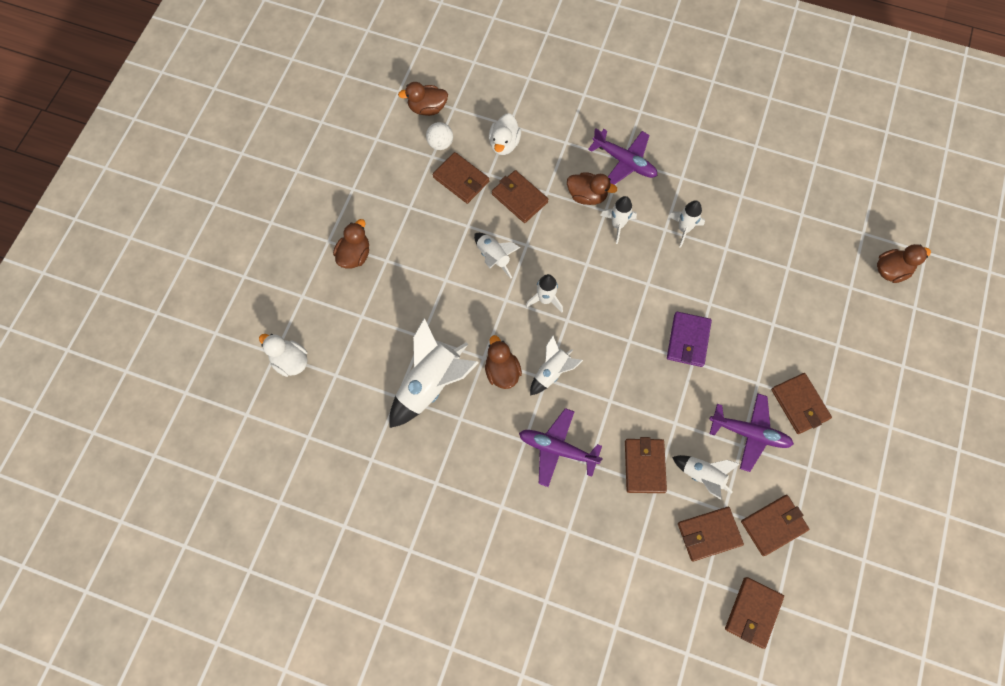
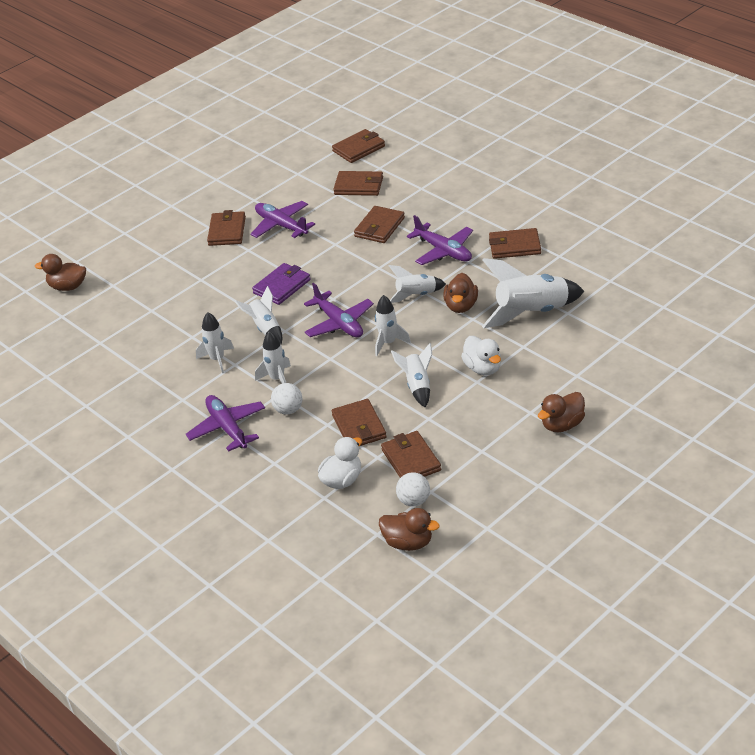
camera: 150 degrees left, 30 degrees down
(290, 361) = (663, 360): white duck -> white duck (483, 368)
(587, 195) = (288, 410): brown duck -> white ball
(604, 309) = (339, 323): none -> purple plane
(702, 475) = (338, 213): white rocket -> white rocket (265, 329)
(773, 525) = (307, 180): brown wallet -> brown wallet (514, 246)

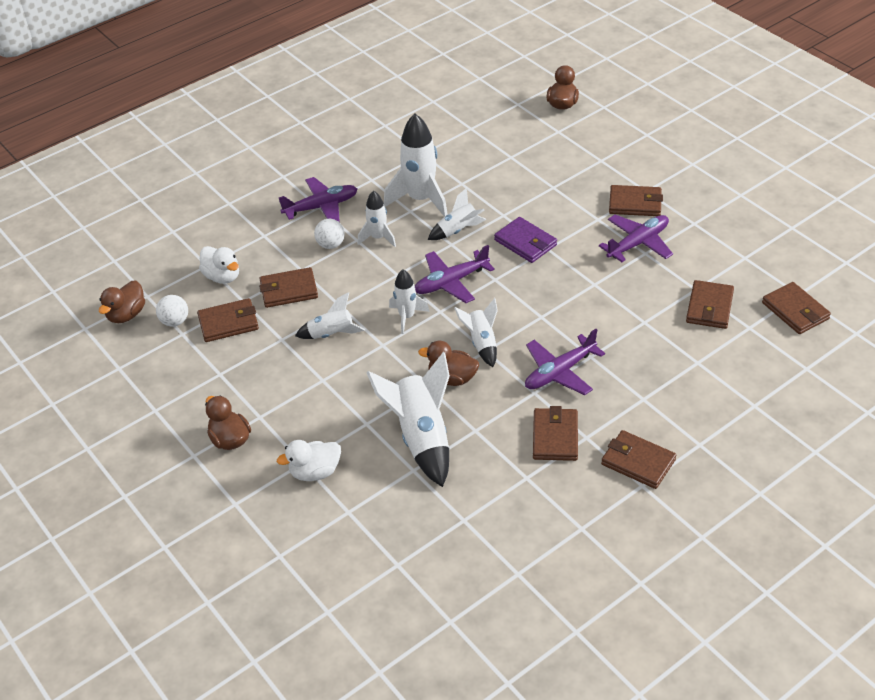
camera: 95 degrees right, 5 degrees up
(217, 359) = (421, 199): white rocket -> white rocket, size x1.77
(379, 227) = (619, 321): brown wallet -> brown wallet (638, 462)
(483, 368) = (341, 386): white duck -> white duck (315, 472)

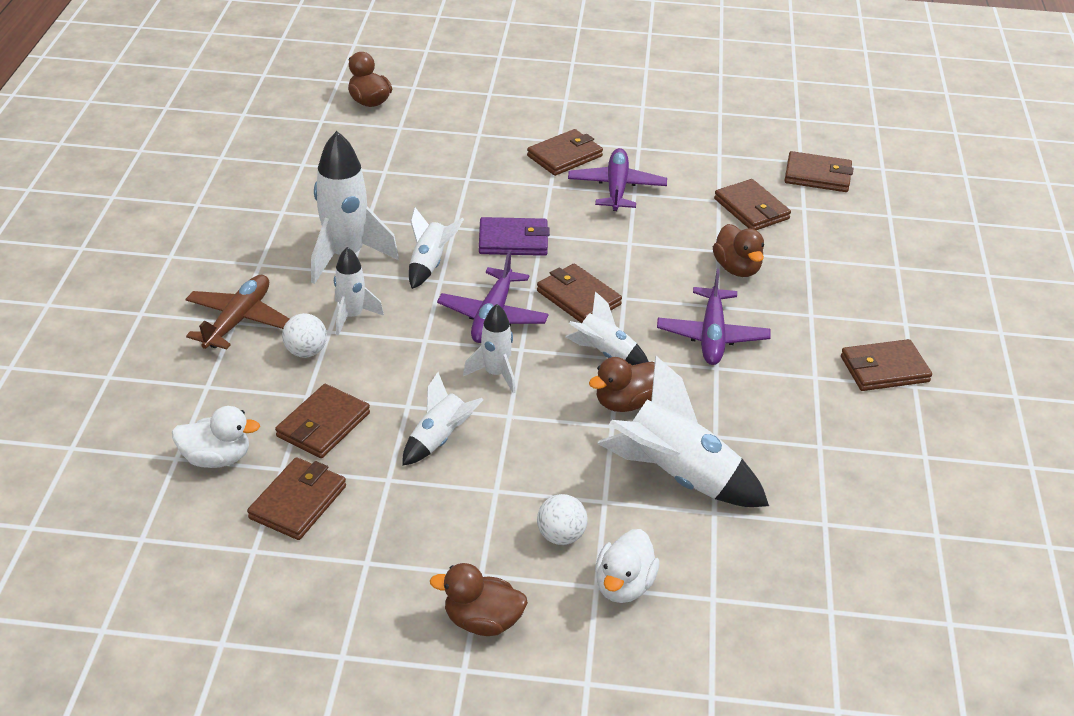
camera: 50 degrees left, 5 degrees down
(126, 315) = (143, 577): brown duck -> brown duck (737, 268)
(175, 321) = (224, 543): white ball -> white ball (561, 536)
(321, 207) = (238, 320): purple plane -> brown plane
(555, 437) = (791, 394): brown wallet -> brown wallet (578, 298)

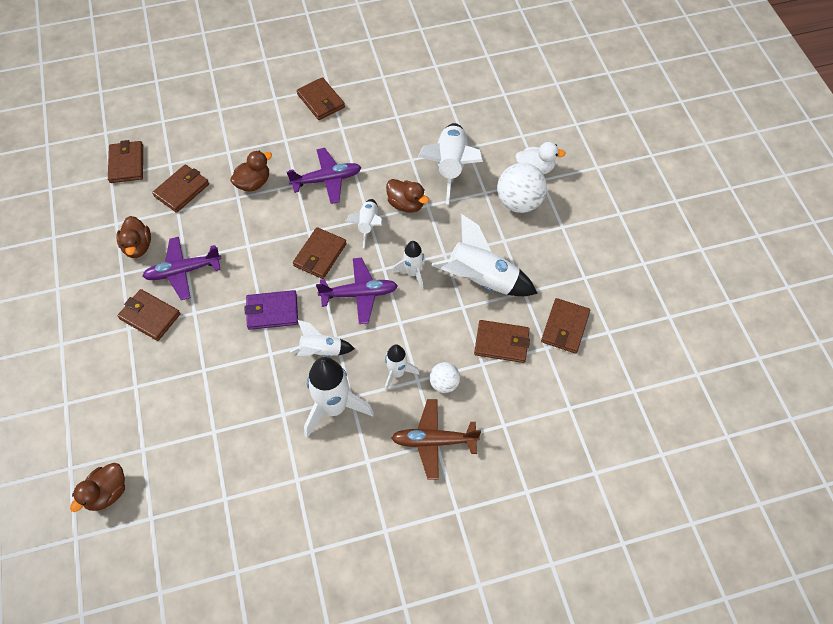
camera: 110 degrees left, 20 degrees up
(217, 458) = (558, 385): white duck -> none
(298, 502) = (565, 327): brown wallet -> brown wallet turned 75 degrees counterclockwise
(439, 439) = (481, 280): white rocket -> white rocket, size x1.77
(482, 621) = (589, 216): brown duck -> brown duck (138, 246)
(513, 240) = (272, 311): purple wallet -> purple wallet turned 75 degrees counterclockwise
(561, 536) = (519, 202): white ball -> white ball, size x1.80

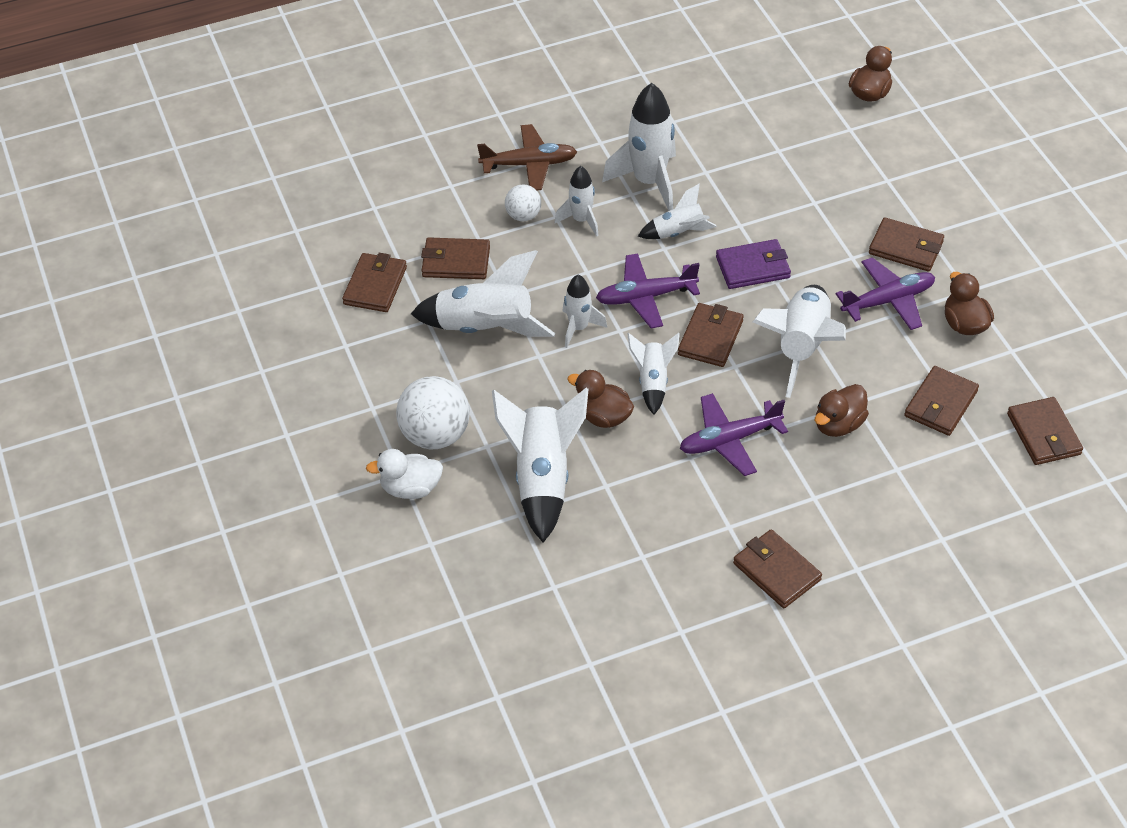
camera: 175 degrees right, 10 degrees down
(258, 241) = (801, 347): none -> white rocket

